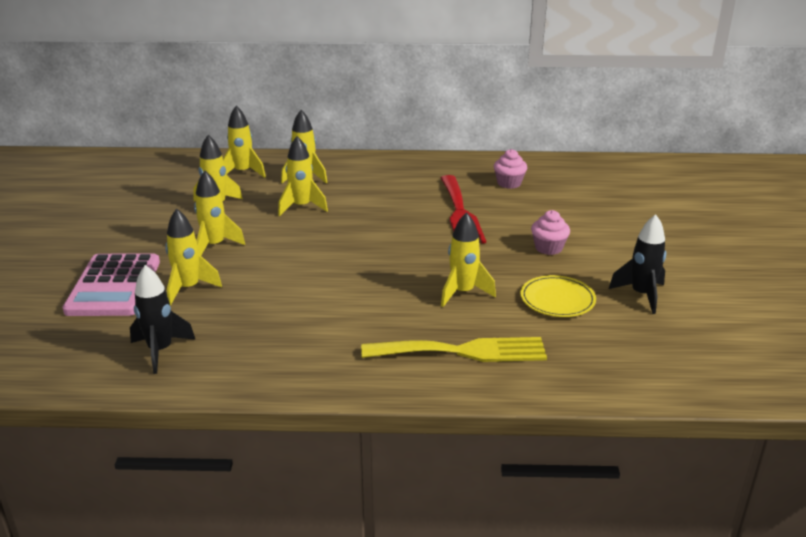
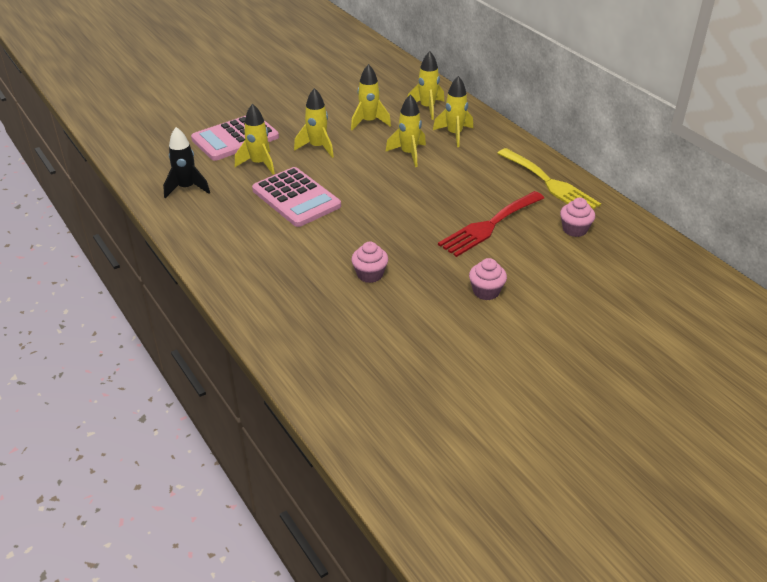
camera: 55 degrees right, 10 degrees up
(285, 288) = (296, 198): none -> pink calculator
(463, 293) = (370, 274): yellow rocket -> pink cupcake
(463, 351) = (294, 304): yellow fork -> yellow fork (550, 183)
(557, 299) = (409, 324): yellow plate -> none
(641, 295) = (465, 368): black rocket -> none

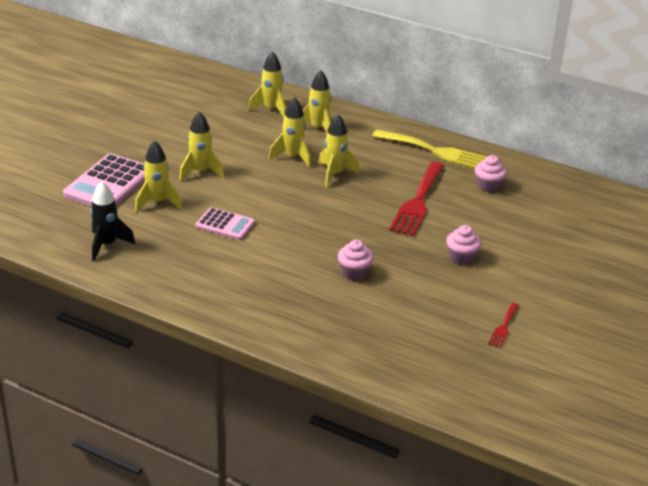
camera: 30 degrees left, 5 degrees down
(296, 198) = (225, 225): pink calculator -> pink calculator, size x0.60
(369, 122) = (228, 135): yellow rocket -> yellow rocket (334, 174)
(468, 375) = (503, 327): none -> red fork

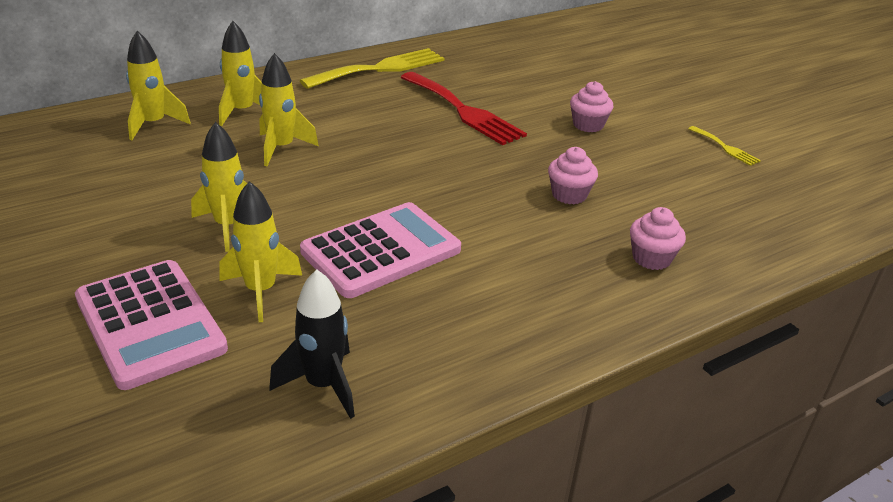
camera: 60 degrees left, 0 degrees up
(225, 225) = (381, 251): pink calculator -> pink calculator, size x1.67
(334, 174) = (354, 136): yellow rocket -> none
(488, 186) = (472, 68): pink cupcake -> pink cupcake (651, 258)
(503, 327) = (725, 147): red fork -> yellow fork

